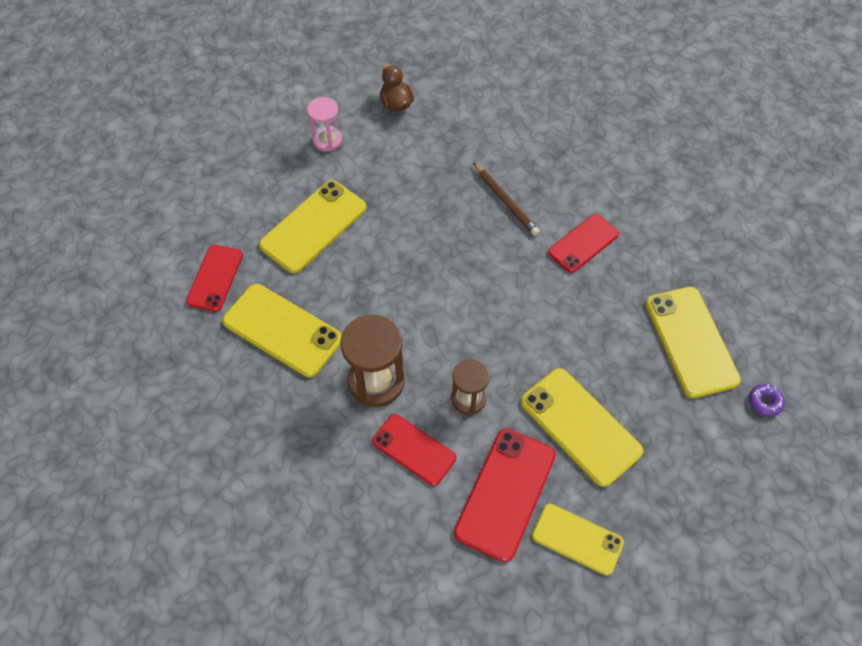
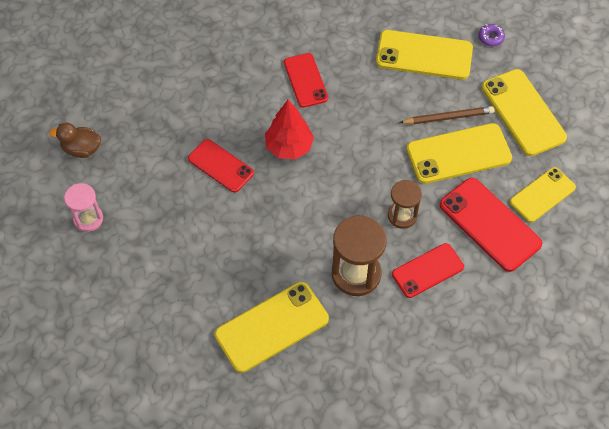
camera: 65 degrees left, 0 degrees up
(215, 278) = (188, 364): red phone -> red phone (220, 166)
(313, 226) = (178, 264): yellow phone -> yellow phone (523, 112)
(493, 261) = (289, 147): none -> red tree
(506, 201) = (236, 113): brown pencil -> brown pencil (448, 117)

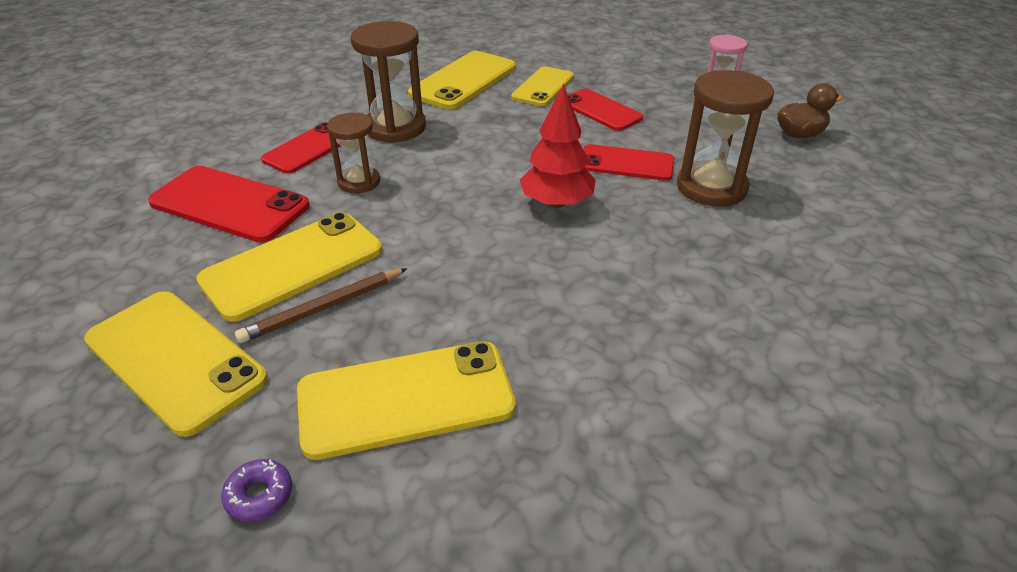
camera: 155 degrees right, 20 degrees down
(188, 124) = (711, 187): none -> brown hourglass
(305, 80) = (598, 285): red phone -> red phone (600, 110)
(542, 195) = (143, 255): yellow phone -> yellow phone (543, 87)

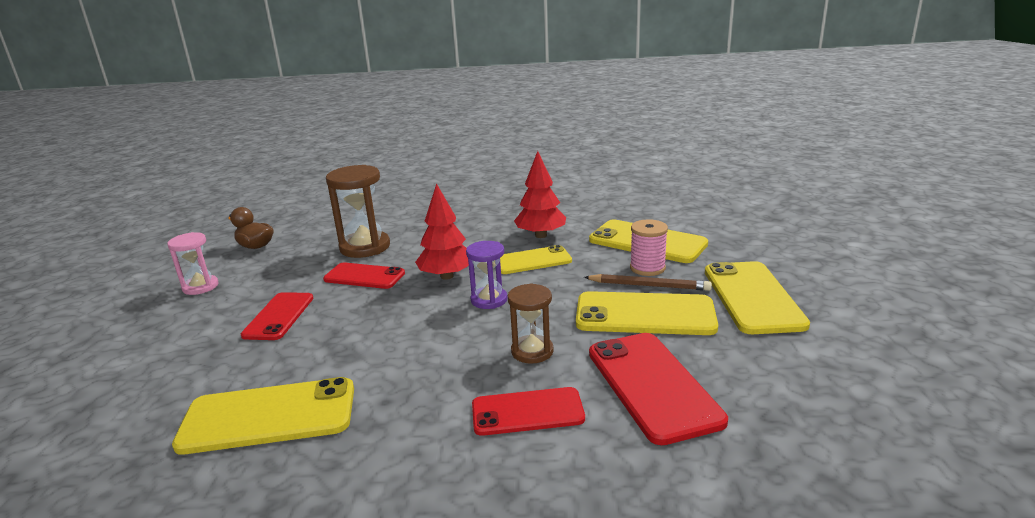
camera: 130 degrees left, 15 degrees down
(259, 495) = (734, 241): purple donut -> none
(353, 339) = (647, 268): none -> pink spool
(395, 127) = (426, 391): brown hourglass -> none
(469, 202) = (489, 300): none -> purple hourglass
(543, 87) = (246, 362): yellow phone -> yellow phone (532, 261)
(571, 320) = (541, 235): none -> red tree
(626, 163) = (364, 276): red phone -> red phone turned 45 degrees counterclockwise

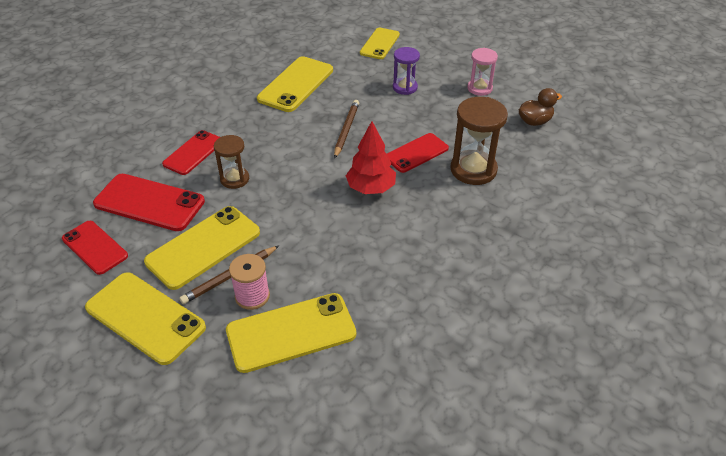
camera: 125 degrees right, 20 degrees up
(279, 316) = (397, 107): red phone -> red phone (95, 247)
(358, 327) = (346, 130): none -> brown pencil
(489, 300) = (312, 191): purple hourglass -> purple hourglass (405, 87)
(532, 261) = (343, 241): yellow phone -> yellow phone (379, 44)
(541, 235) = (385, 274): red tree -> none

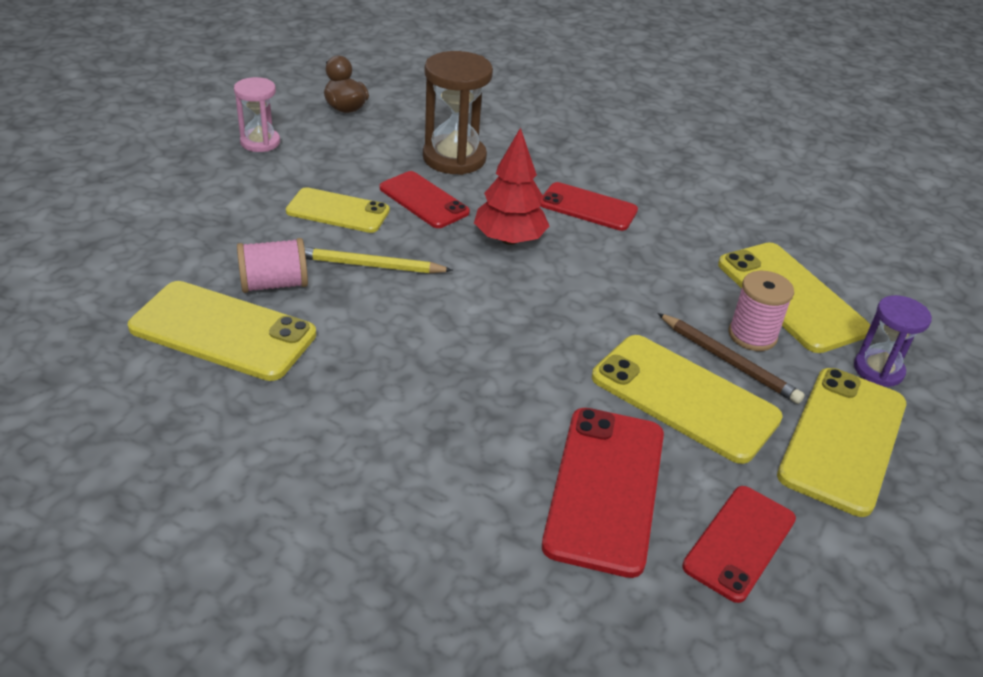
camera: 100 degrees left, 5 degrees down
(193, 153) = (452, 450): red phone -> red phone (588, 207)
(235, 179) = (517, 382): brown hourglass -> none
(332, 98) = (274, 284): none -> pink spool
(346, 130) = (370, 265): brown pencil -> yellow pencil
(379, 44) = (95, 233): yellow phone -> yellow phone (338, 211)
(405, 87) = (249, 207): purple hourglass -> purple hourglass (878, 370)

